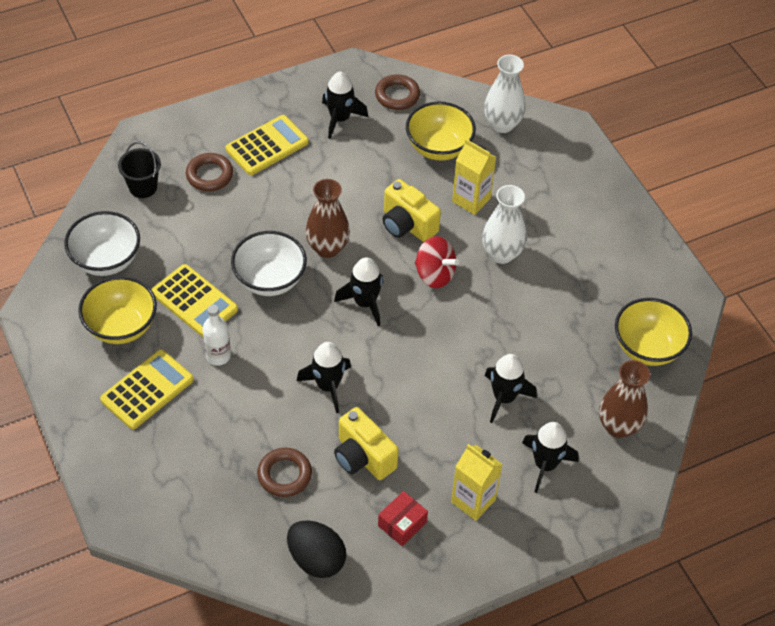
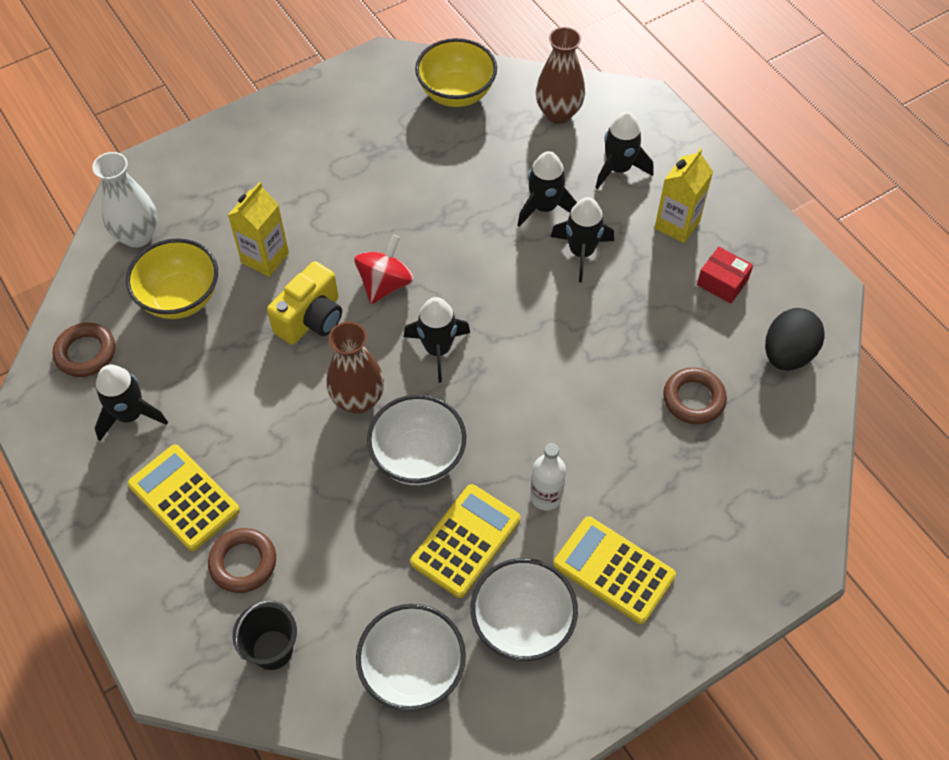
camera: 95 degrees left, 5 degrees up
(121, 327) = (522, 624): yellow bowl -> white bowl
(328, 386) = (565, 372): black rocket -> black rocket (581, 252)
(363, 457) = (651, 326): yellow camera -> none
(501, 254) = (346, 222): white vase -> none

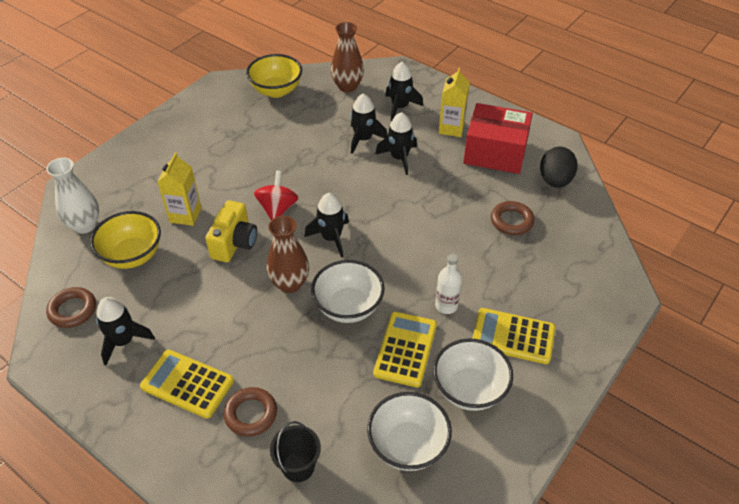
camera: 20 degrees left, 10 degrees down
(722, 282) = (495, 152): red box -> red box, size x2.12

